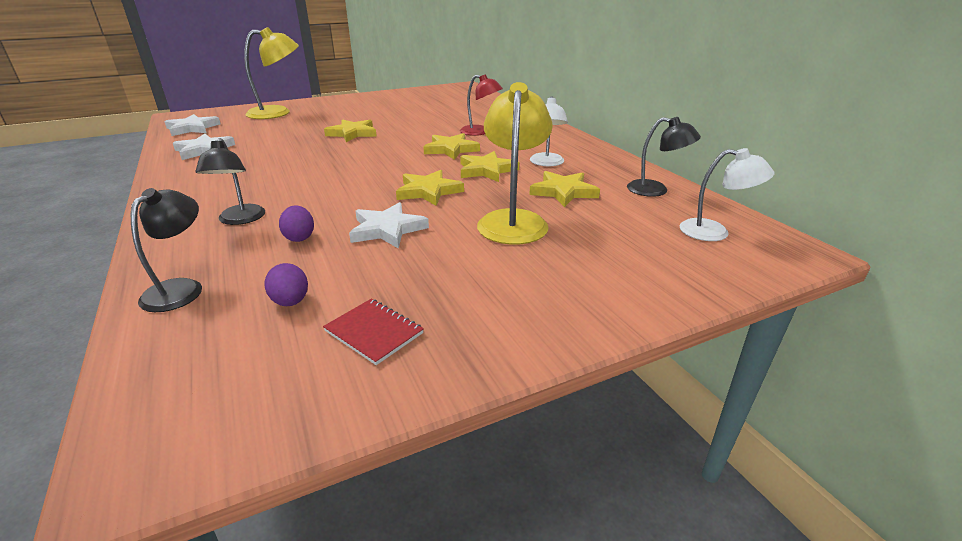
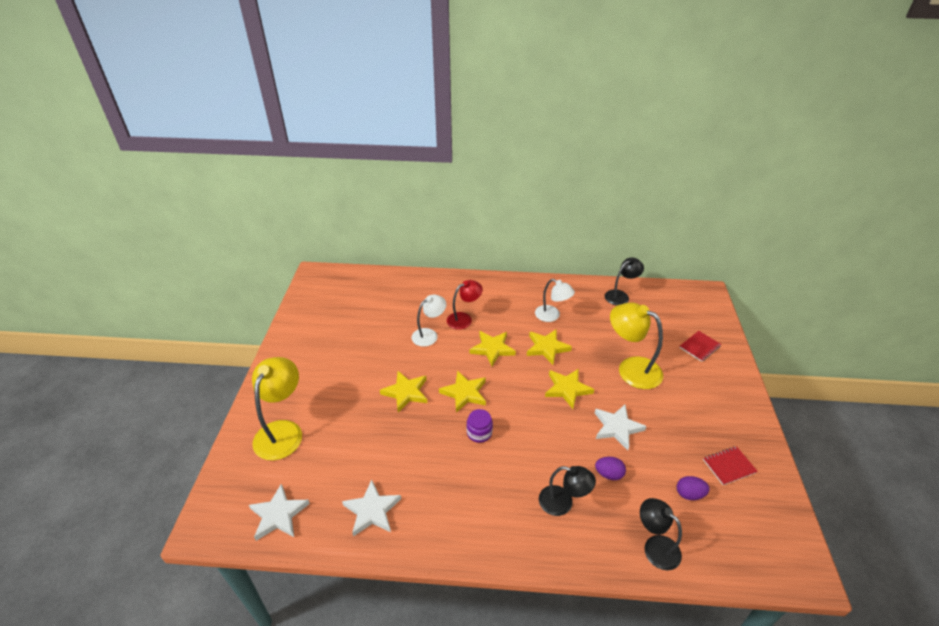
camera: 60 degrees left, 10 degrees up
(322, 166) = (479, 433): none -> purple jar
(563, 192) = (602, 331): yellow star -> yellow star (464, 393)
(640, 264) = (699, 347): none -> red notebook
(714, 232) = (679, 305): white lamp -> white lamp (429, 334)

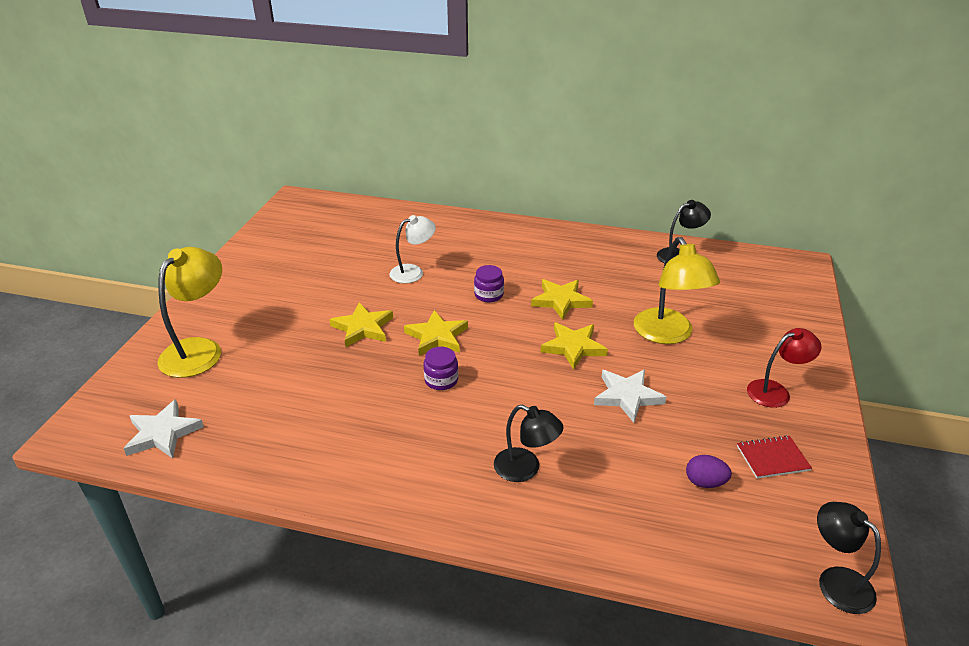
camera: 10 degrees right, 5 degrees down
(372, 511) = (277, 444): white star -> none
(464, 319) = (463, 260): red lamp -> red lamp (775, 391)
(492, 349) = (489, 295): yellow star -> purple jar
(552, 316) = (579, 268): white lamp -> none
(608, 474) = (599, 445): purple egg -> none
(631, 368) = (668, 335): yellow lamp -> yellow lamp turned 150 degrees counterclockwise
(655, 546) = (637, 535): black lamp -> black lamp (836, 581)
(699, 347) = (772, 321): red notebook -> none

